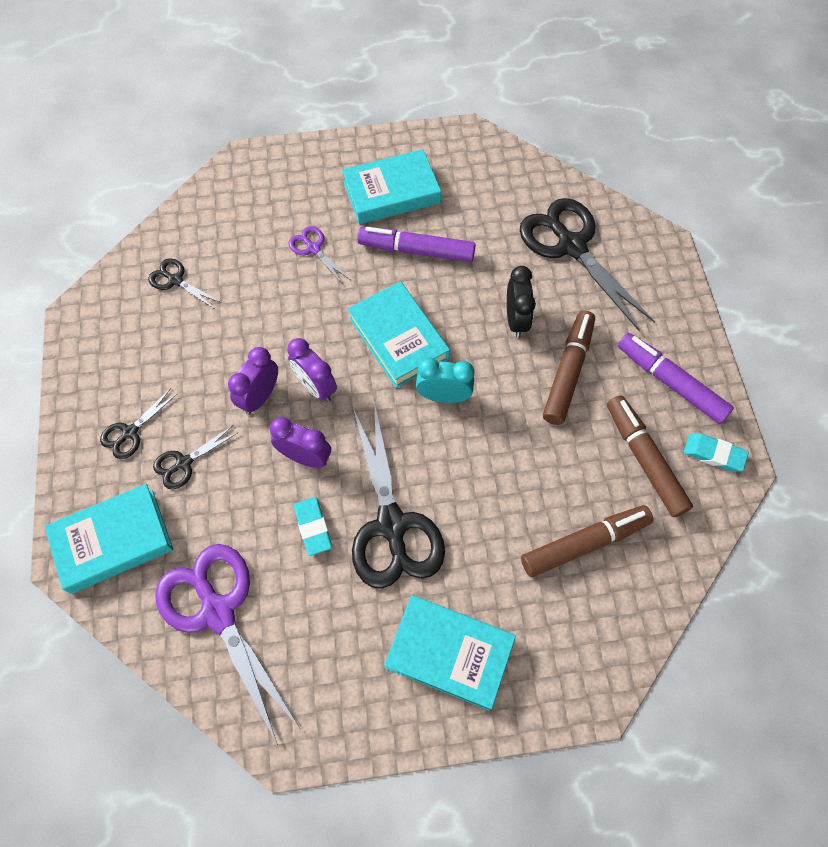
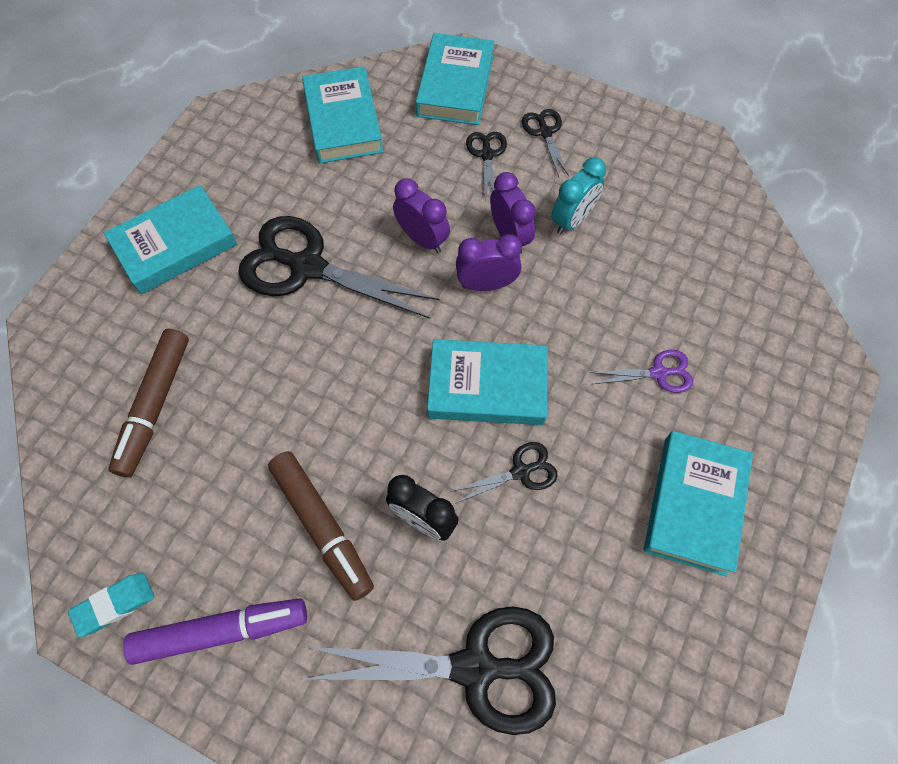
camera: 125 degrees right, 0 degrees up
(175, 280) = (694, 233): black scissors -> black scissors (521, 472)
(218, 612) = (343, 121): purple scissors -> turquoise book
(305, 457) = (422, 239): purple clock -> purple clock turned 105 degrees counterclockwise
(313, 527) = (355, 212): turquoise eraser -> none
(416, 250) = (589, 476): purple marker -> none
(443, 396) = (391, 386): turquoise clock -> turquoise clock (572, 220)
(644, 459) = (173, 526): brown marker -> none

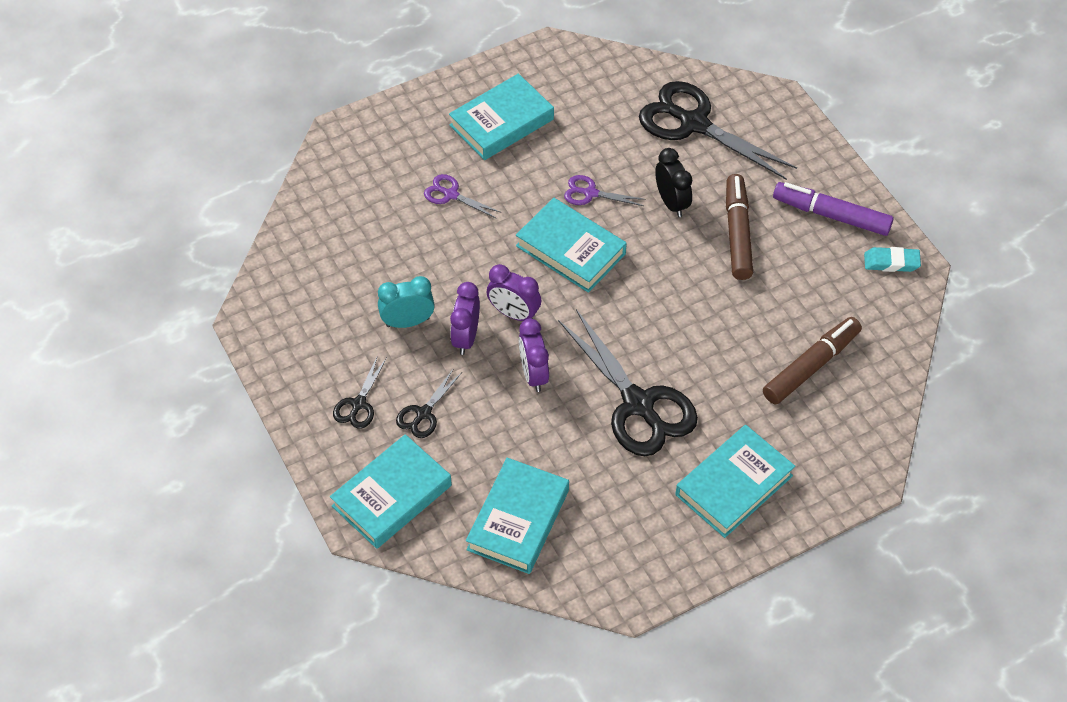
camera: 145 degrees left, 10 degrees down
(175, 245) = (734, 485): turquoise book -> turquoise book turned 45 degrees counterclockwise
(521, 472) = (590, 193): black scissors -> purple scissors

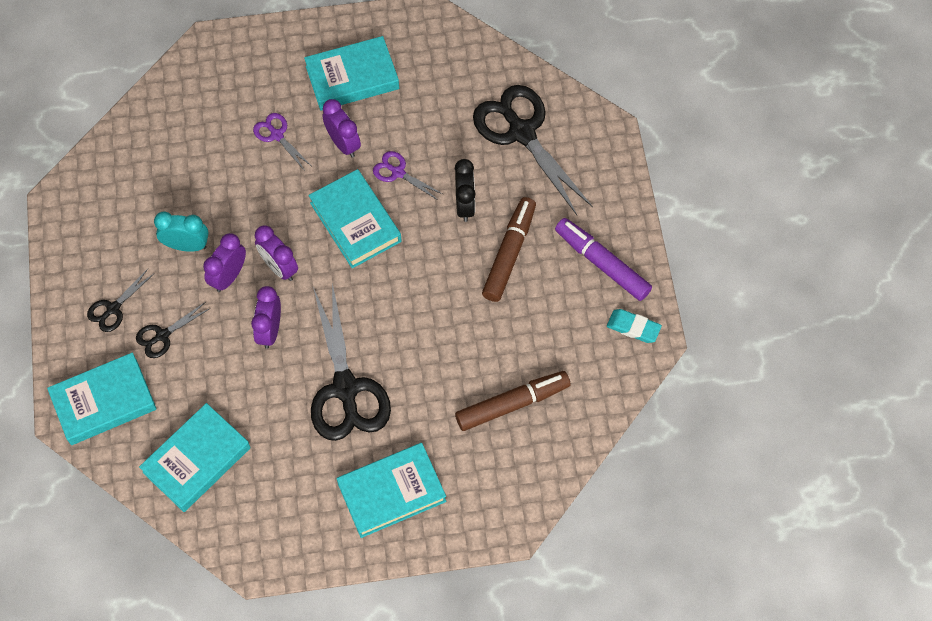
camera: 20 degrees right, 10 degrees up
(522, 183) = (343, 144): none -> purple clock

